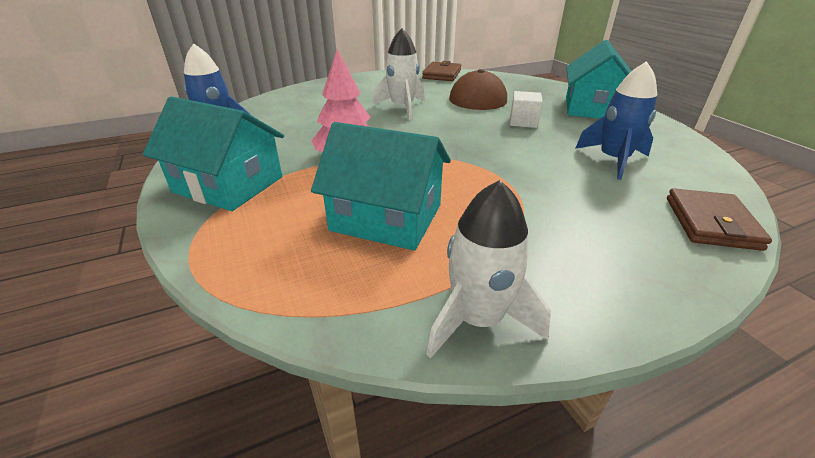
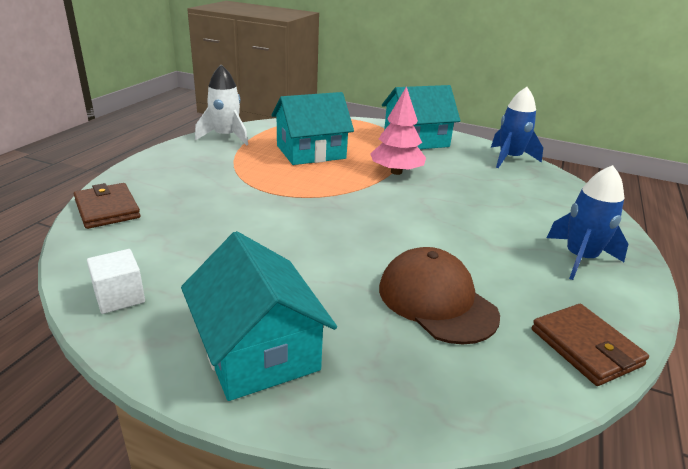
camera: 135 degrees right, 5 degrees down
(402, 108) = (467, 235): white rocket -> none
(523, 122) = (322, 267): white cube -> white cube (119, 297)
(613, 160) = (193, 244): blue rocket -> blue rocket (580, 258)

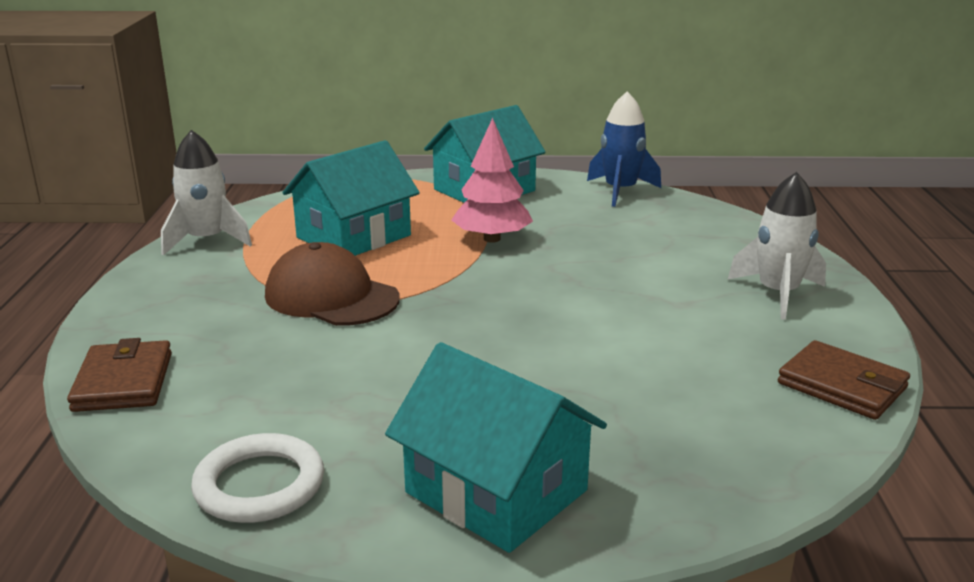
camera: 20 degrees left, 5 degrees down
(107, 209) = (123, 382): brown wallet -> brown wallet turned 45 degrees clockwise
(119, 297) = (259, 485): white cube -> white ring
(436, 301) = (657, 381): brown cap -> brown cap (331, 297)
(580, 258) = (777, 294): blue rocket -> white rocket

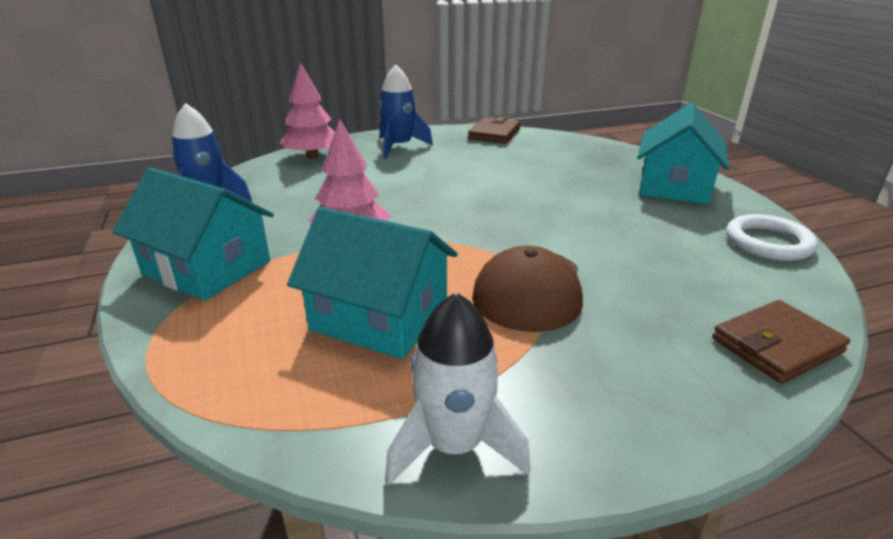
camera: 110 degrees left, 5 degrees up
(748, 239) = (312, 156): none -> pink tree
(777, 294) = (399, 147): white rocket -> blue rocket

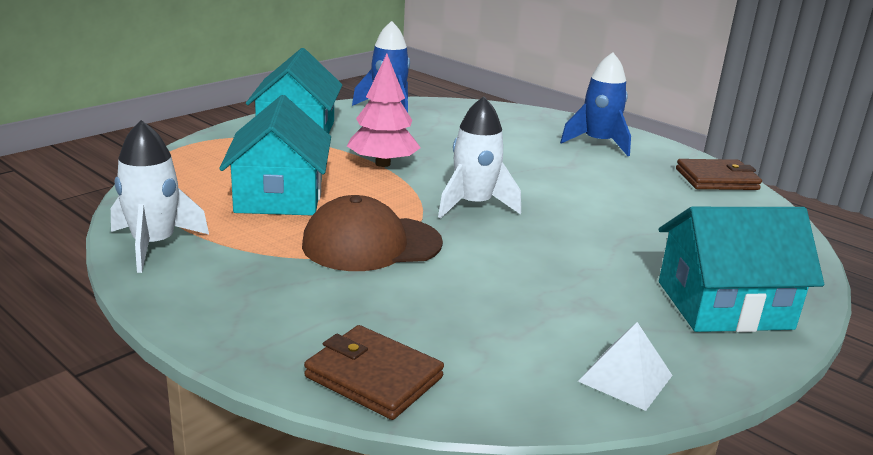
camera: 60 degrees right, 5 degrees down
(312, 156) = (520, 116): pink tree -> none
(477, 222) = (473, 205): none -> white rocket
(768, 243) = (625, 378): white ring -> white pyramid

